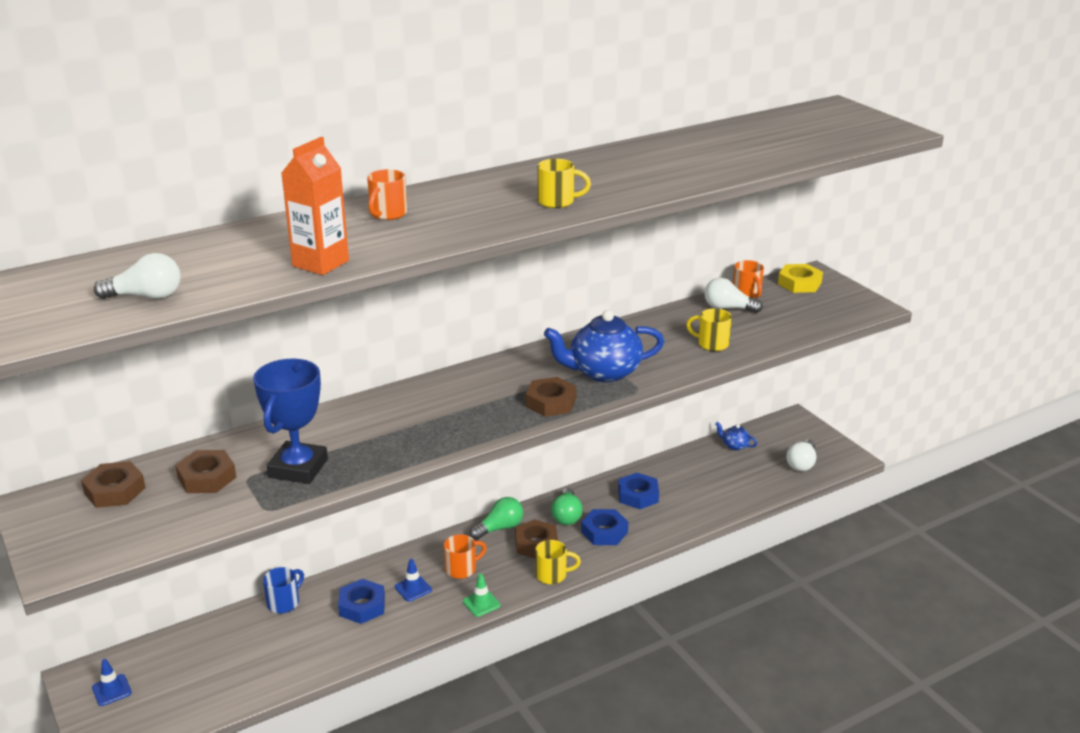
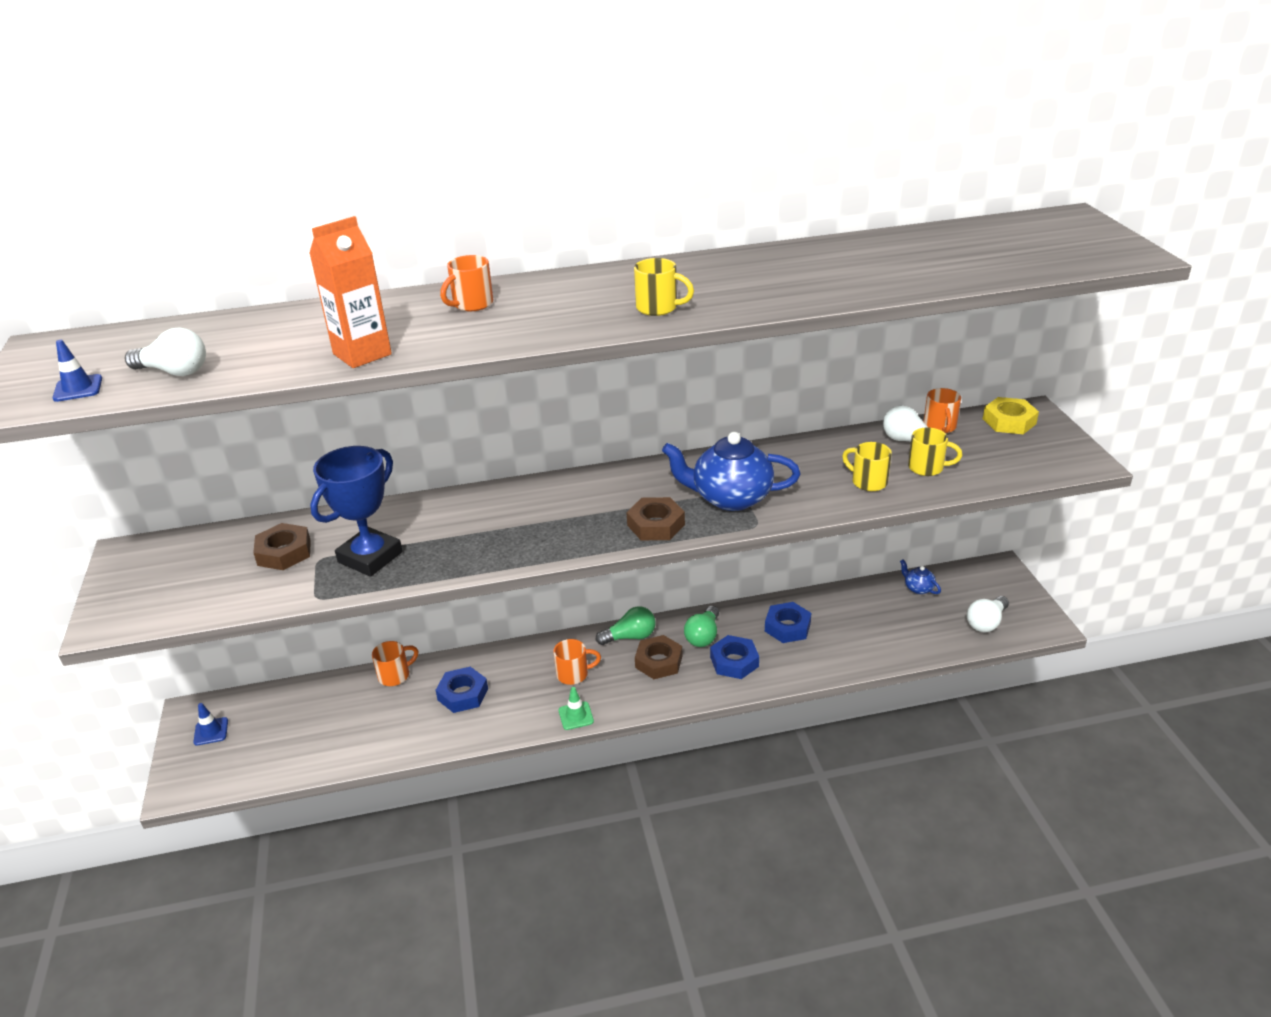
camera: 20 degrees right, 5 degrees up
(115, 490) = (199, 551): brown nut -> none
(284, 603) = (395, 675): blue mug -> orange mug
(413, 588) = (518, 685): blue traffic cone -> blue traffic cone (78, 388)
(552, 575) = (659, 699): yellow mug -> yellow mug (927, 468)

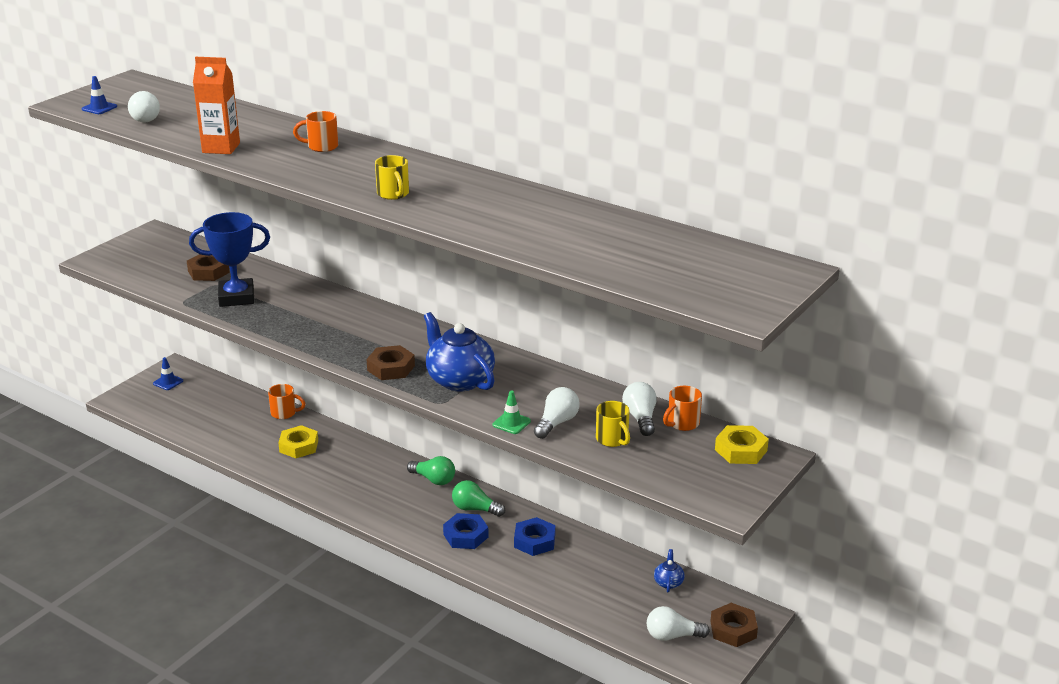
camera: 45 degrees right, 5 degrees down
(463, 694) = (299, 446): blue nut -> yellow nut
(573, 674) = (368, 477): orange mug -> none
(576, 716) = (332, 498): green traffic cone -> green traffic cone (511, 423)
(658, 662) = (424, 504): brown nut -> brown nut (733, 629)
(703, 636) = (475, 509): green light bulb -> green light bulb turned 45 degrees clockwise
(868, 482) = (556, 423): yellow mug -> white light bulb

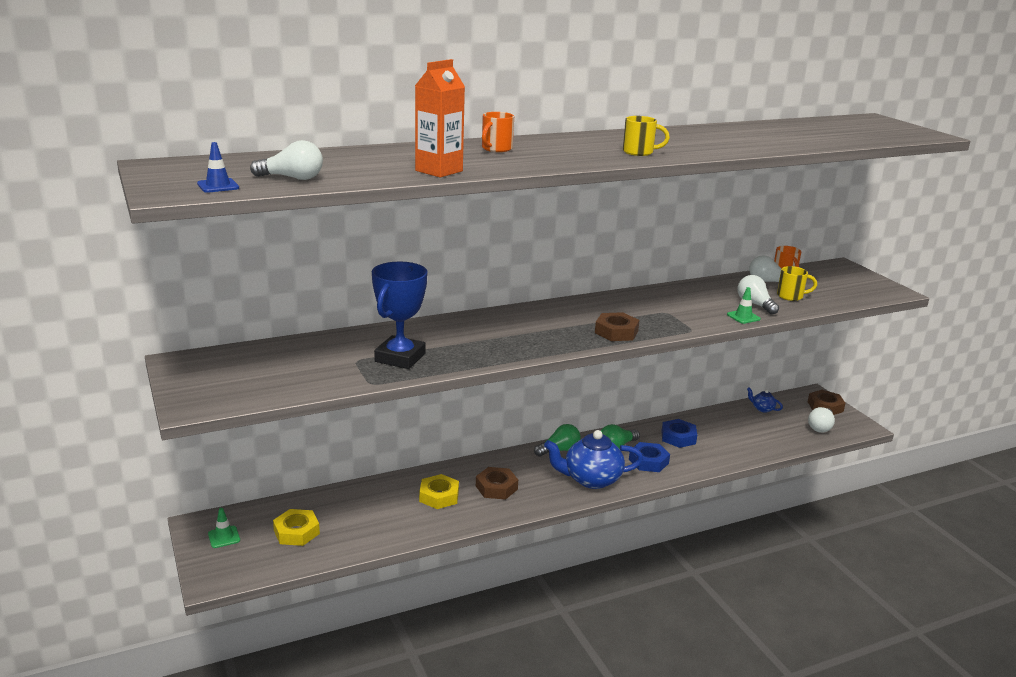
camera: 60 degrees left, 5 degrees down
(168, 382) = (224, 537): blue traffic cone -> green traffic cone
(208, 272) = (323, 357): brown nut -> brown nut (496, 487)
(284, 413) = (374, 487): orange mug -> none
(459, 380) = (662, 315): blue teapot -> blue teapot (591, 479)
(741, 450) = (830, 271): yellow nut -> yellow nut (296, 532)

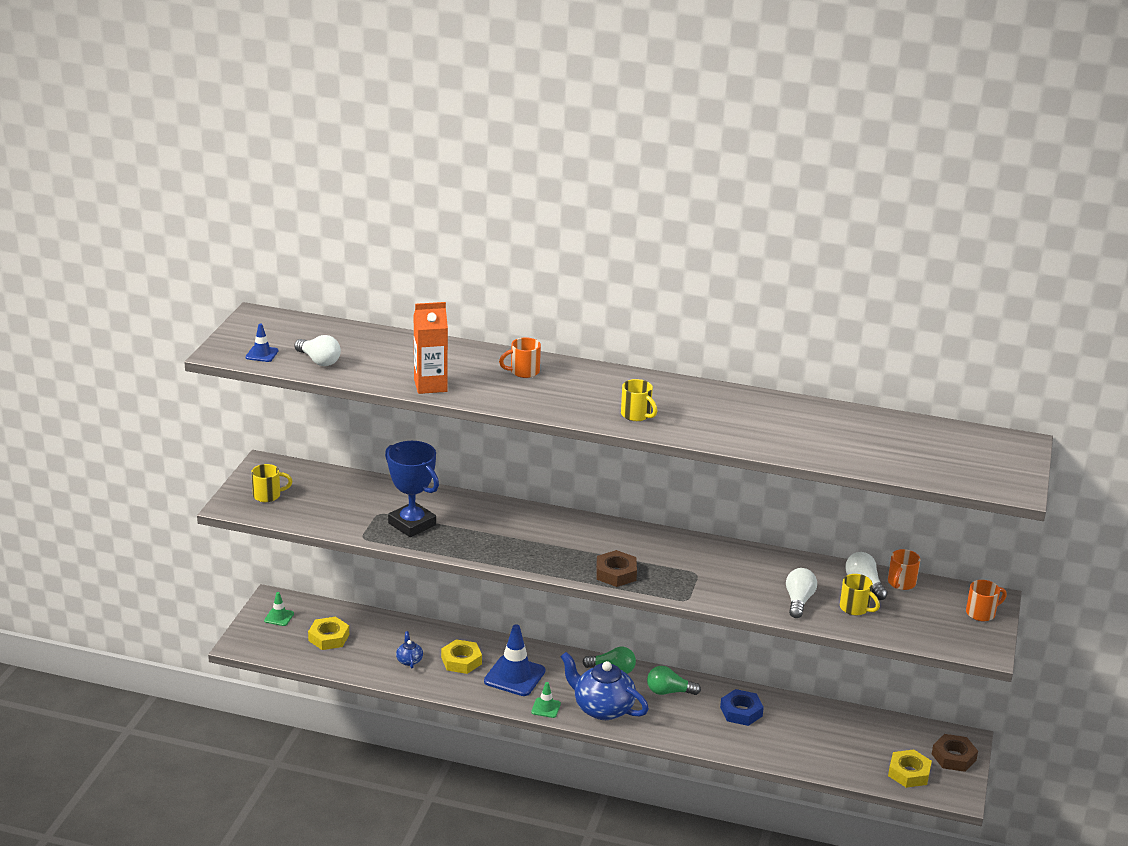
camera: 40 degrees right, 5 degrees up
(220, 384) = (268, 495): none -> yellow mug
(400, 357) = (412, 524): blue trophy -> blue trophy turned 75 degrees clockwise
(496, 487) = (514, 676): brown nut -> blue traffic cone
(648, 461) = (677, 718): blue nut -> none
(743, 317) = (761, 608): green traffic cone -> green traffic cone (546, 708)
(762, 409) = (877, 726): blue teapot -> blue teapot (409, 660)
(820, 427) = (909, 773): white light bulb -> yellow nut
(852, 274) = (981, 613): none -> orange mug

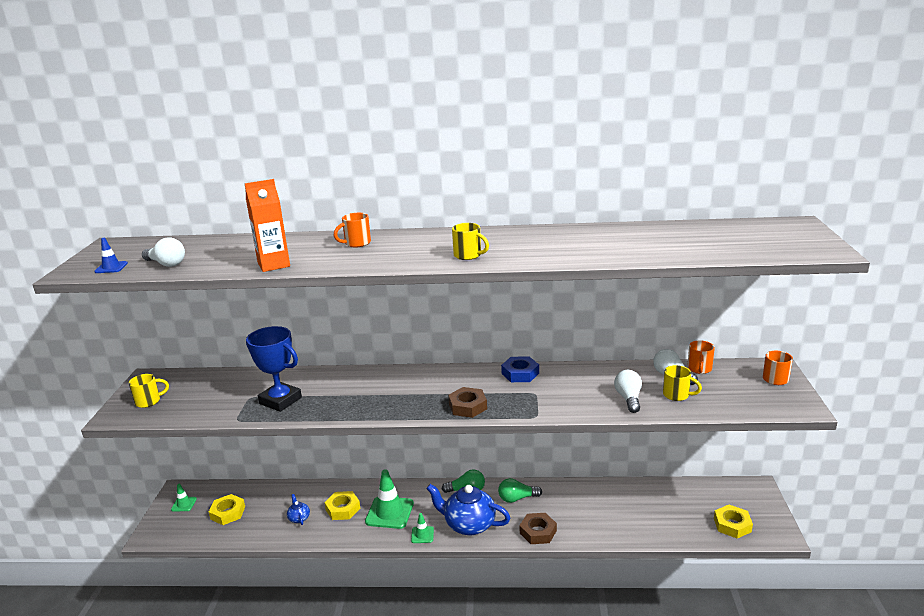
camera: 10 degrees left, 5 degrees down
(514, 676) = (389, 512): blue traffic cone -> green traffic cone
(741, 712) = (579, 502): blue nut -> blue nut (520, 373)
(953, 757) = (757, 503): brown nut -> brown nut (538, 532)

